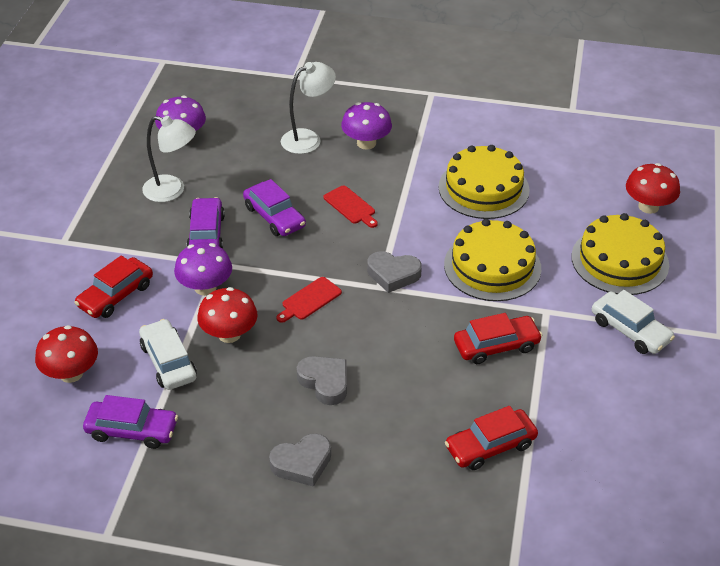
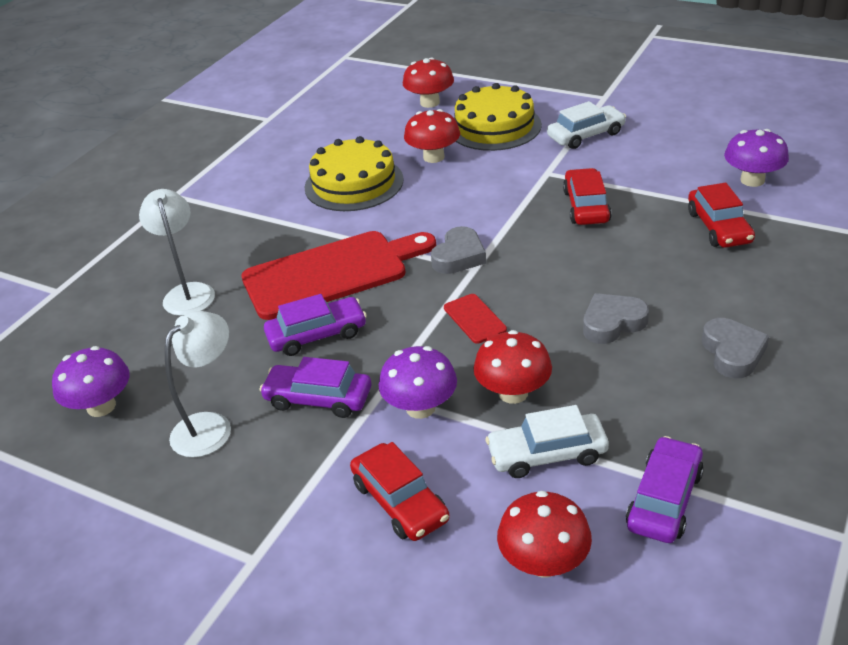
camera: 70 degrees left, 5 degrees down
(351, 206) = (332, 273): red cutting board -> red cutting board, size x2.38
(366, 143) = (228, 250): purple mushroom -> purple mushroom (752, 180)
(492, 266) = (473, 194): yellow cake -> none
(546, 229) = (433, 157): none -> red mushroom

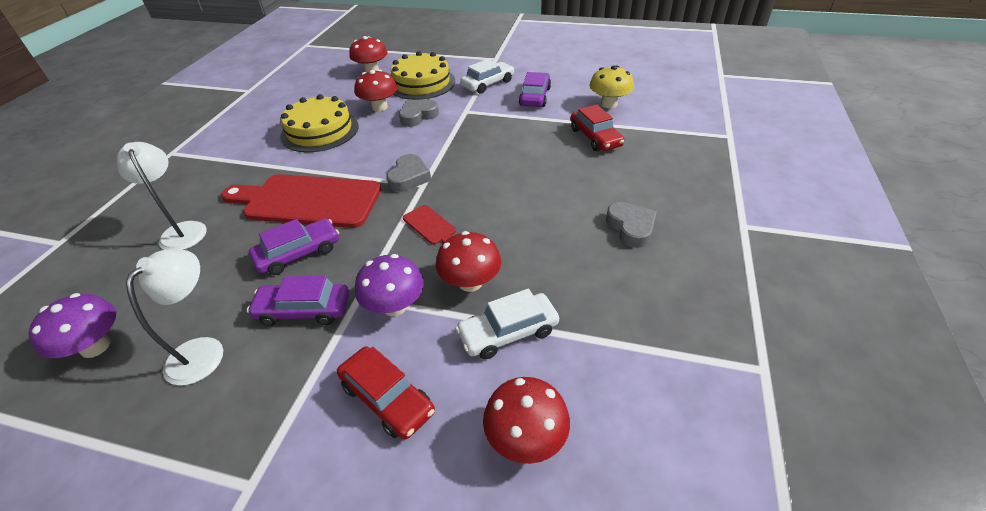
camera: 15 degrees left, 5 degrees up
(332, 273) = (307, 201): red cutting board -> red cutting board turned 135 degrees counterclockwise
(586, 206) = (498, 131): red car -> none
(612, 323) = (536, 215): grey heart -> grey heart (418, 116)
(664, 499) = (612, 359): purple car -> purple car (535, 97)
(752, 180) = (609, 104): purple mushroom -> yellow mushroom

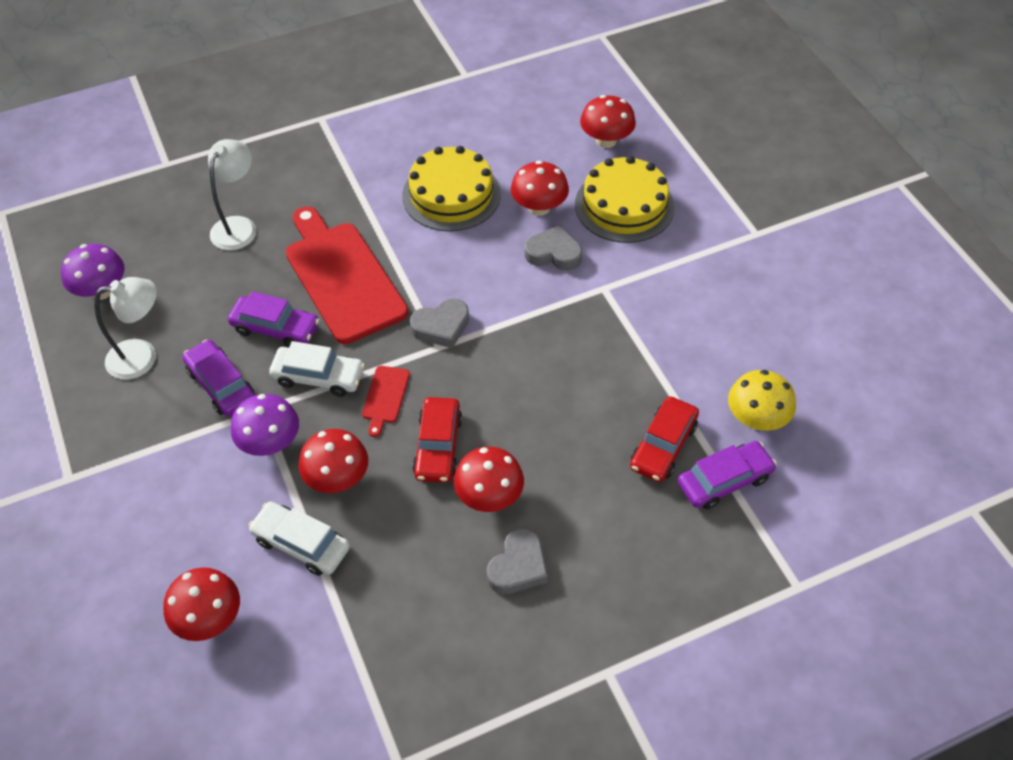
camera: 50 degrees right, 10 degrees up
(387, 398) = (182, 505): red car -> red car (438, 446)
(488, 84) = (685, 268): white car -> white car (318, 377)
(535, 97) = (700, 333): purple car -> purple car (724, 481)
(563, 216) = (489, 496): none -> red mushroom

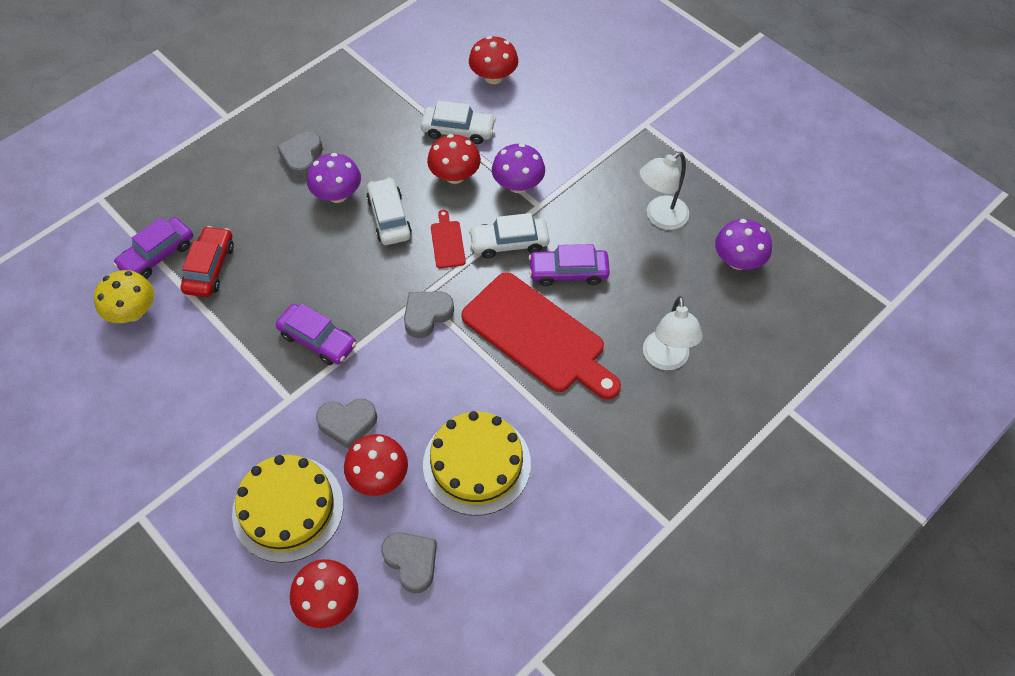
camera: 160 degrees right, 5 degrees up
(221, 385) = (582, 214): purple car -> purple car (318, 340)
(438, 446) = (389, 218): red car -> white car
(489, 496) = (337, 194): red mushroom -> purple mushroom
(532, 147) = (411, 561): none -> grey heart

